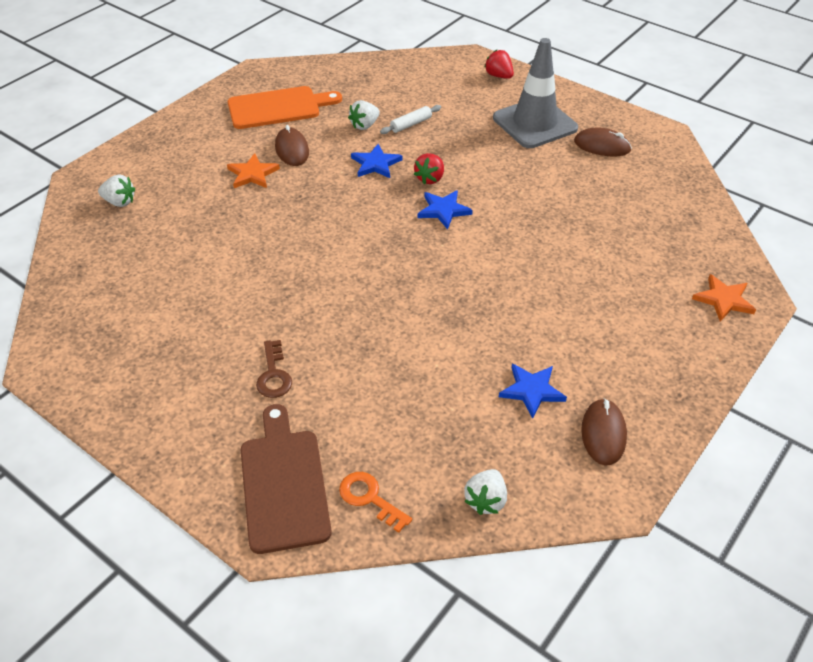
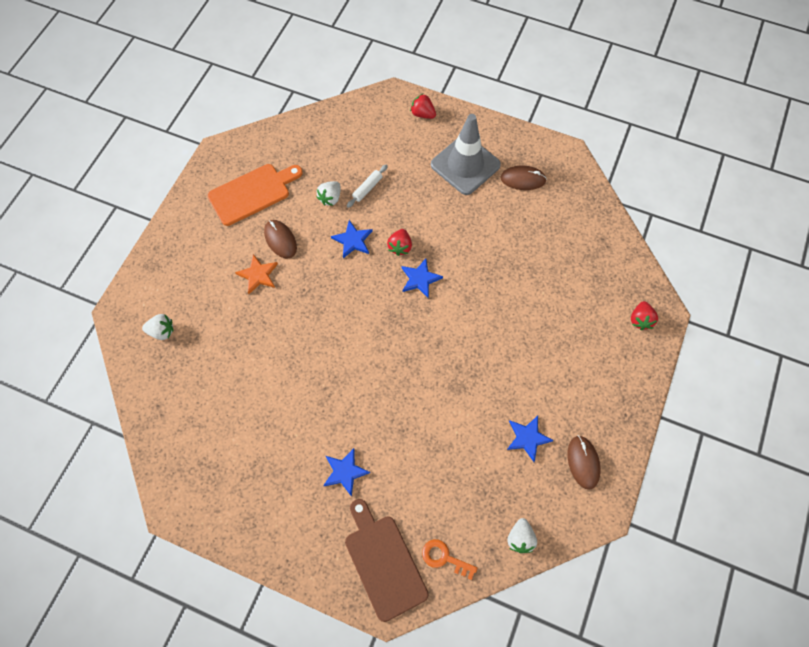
camera: 15 degrees left, 20 degrees up
(274, 375) = (345, 472): brown key -> blue star
(723, 300) = (640, 320): orange star -> red strawberry

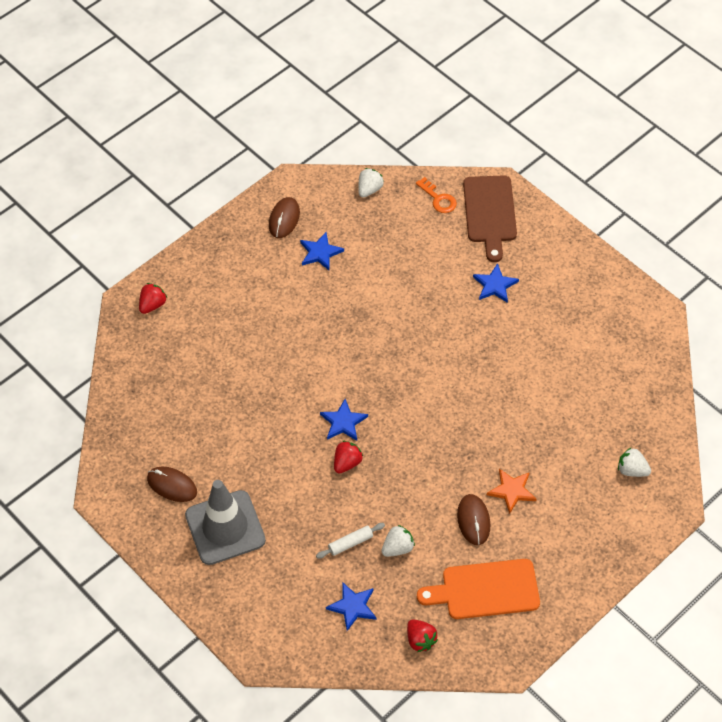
camera: 155 degrees left, 10 degrees down
(353, 240) = (394, 489): blue star -> blue star (353, 607)
(422, 114) = (237, 614): red strawberry -> red strawberry (420, 640)

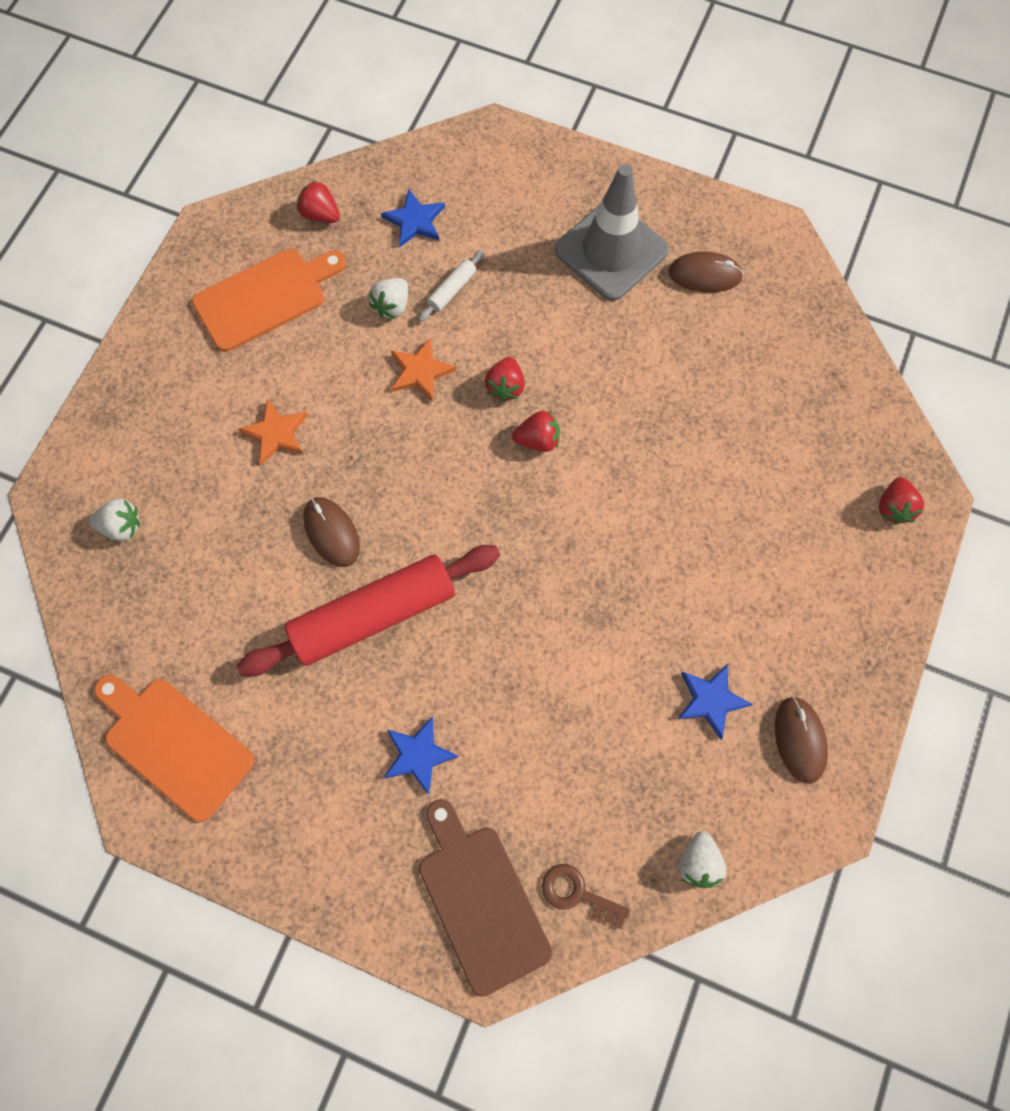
camera: 155 degrees right, 15 degrees up
(343, 422) = (538, 440): blue star -> red strawberry
(398, 494) = (420, 371): none -> orange star
(438, 199) = (577, 893): orange key -> brown key
(473, 520) = (311, 375): brown mouse -> brown mouse (331, 532)
(491, 362) = (373, 615): none -> red rolling pin
(632, 339) = (174, 744): none -> orange cutting board

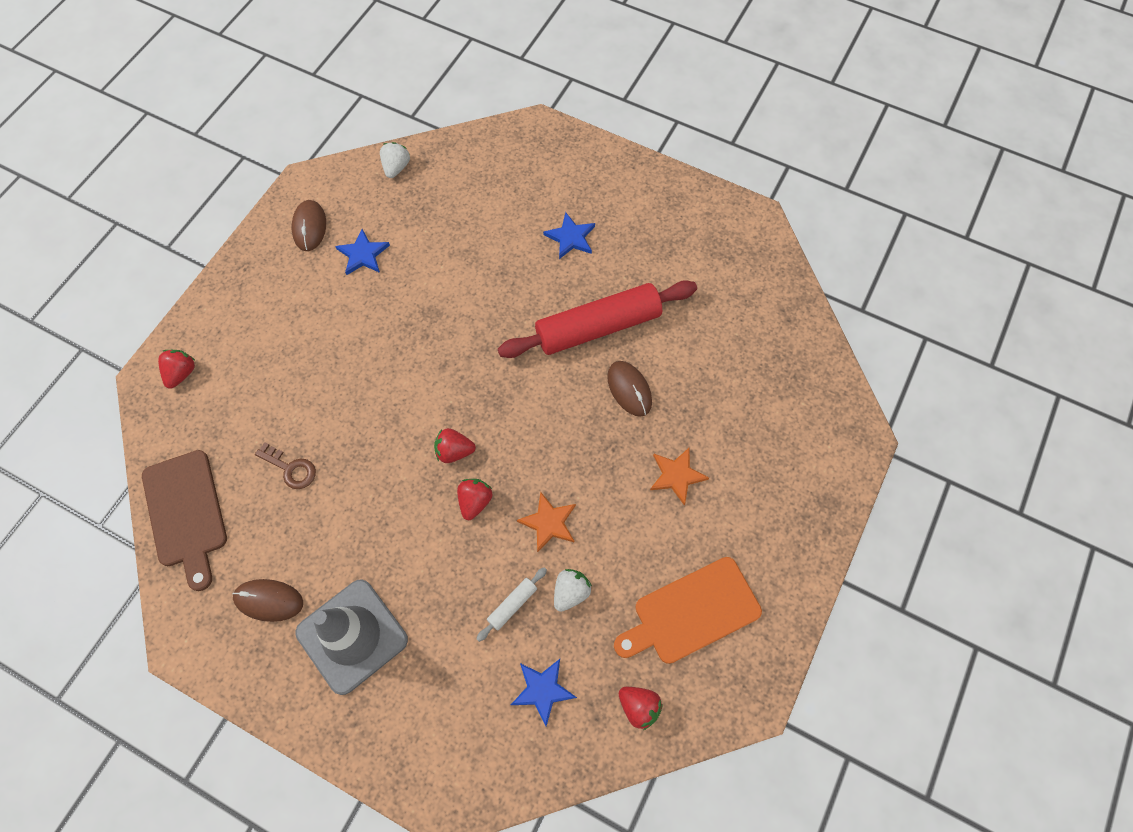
camera: 175 degrees left, 5 degrees down
(122, 526) = (798, 408): white strawberry -> none
(174, 744) = (739, 256): orange cutting board -> none
(480, 901) = (537, 158): brown cutting board -> brown cutting board (186, 513)
(577, 893) = (476, 158): brown key -> brown key (291, 468)

